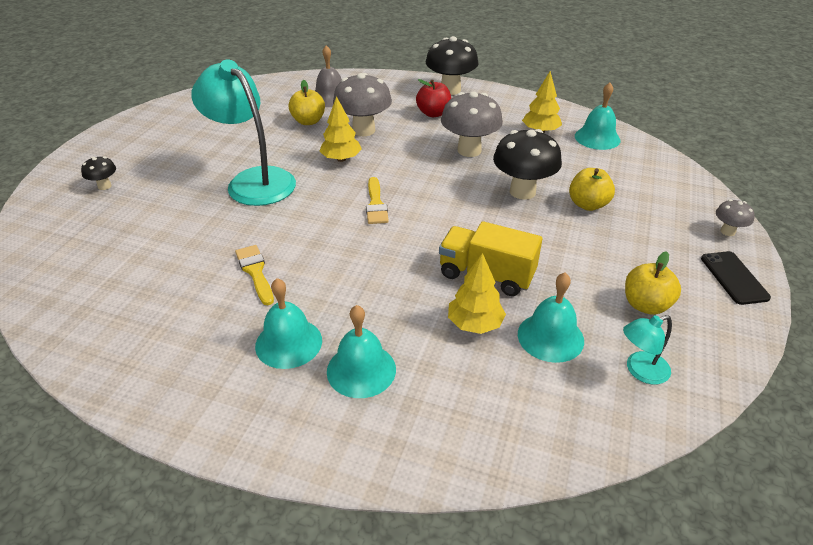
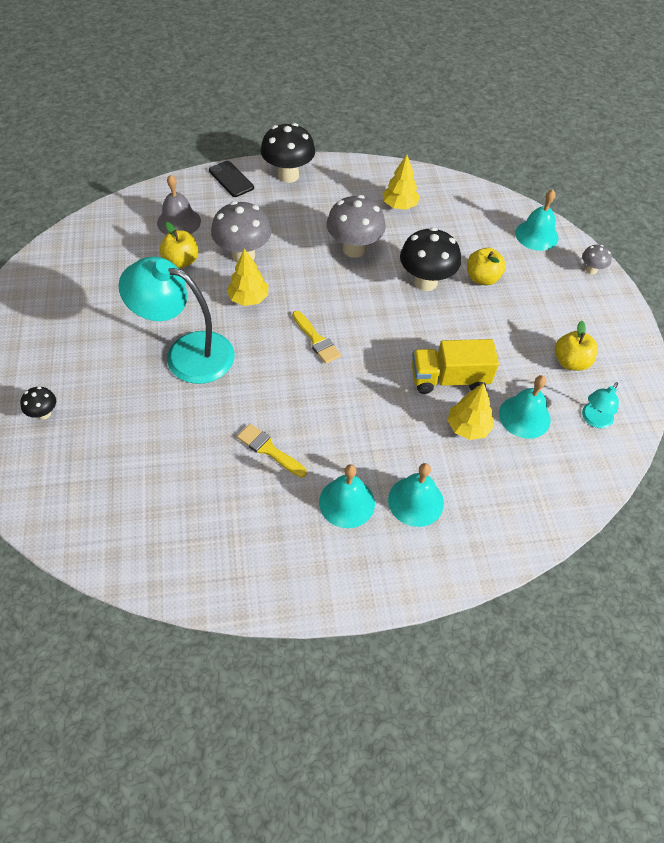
camera: 30 degrees left, 15 degrees up
(433, 113) = (293, 212): red apple -> none
(597, 138) = (449, 198): turquoise bell -> turquoise bell (536, 235)
(734, 278) = (614, 314): black phone -> black phone (231, 179)

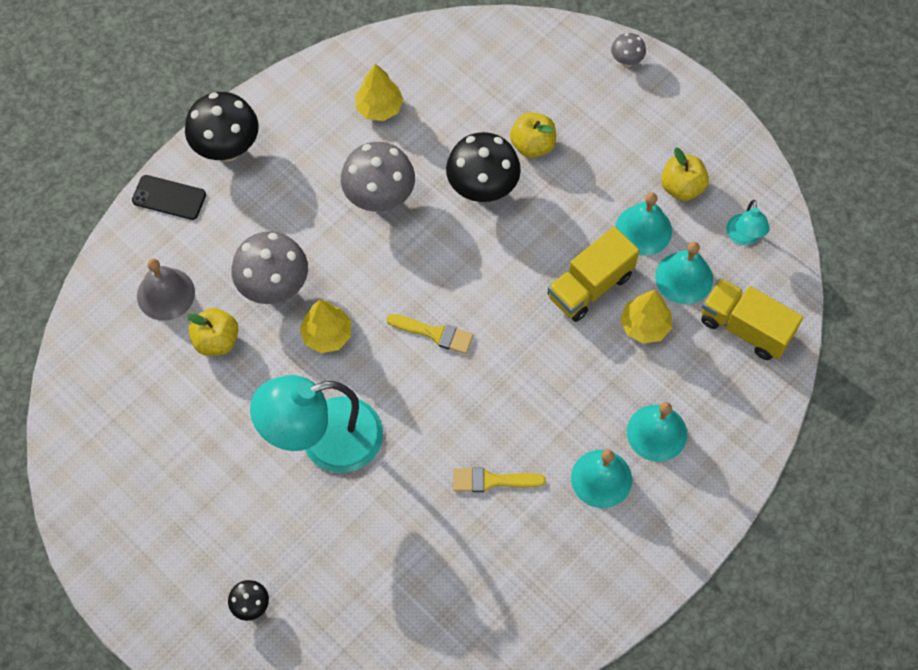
camera: 35 degrees left, 10 degrees up
(536, 235) = (544, 51): turquoise bell -> turquoise bell (643, 230)
(546, 478) = (745, 327): none -> yellow truck

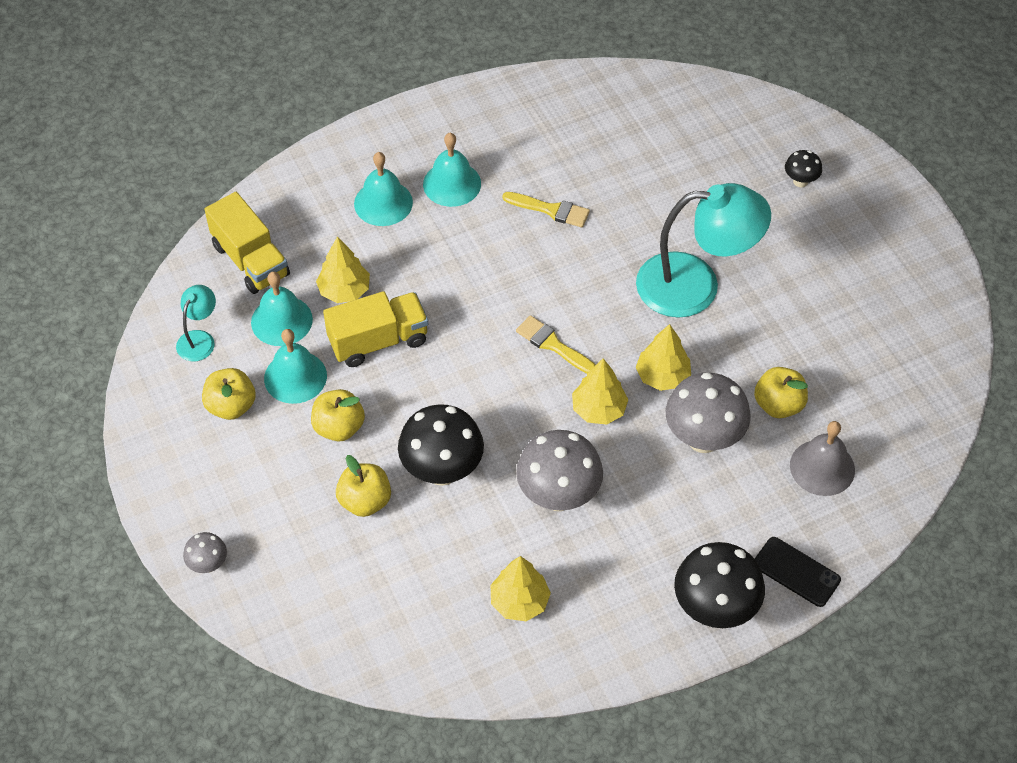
camera: 160 degrees left, 10 degrees down
(372, 285) = (599, 409): none -> yellow tree
(584, 198) = (339, 427): none -> yellow apple

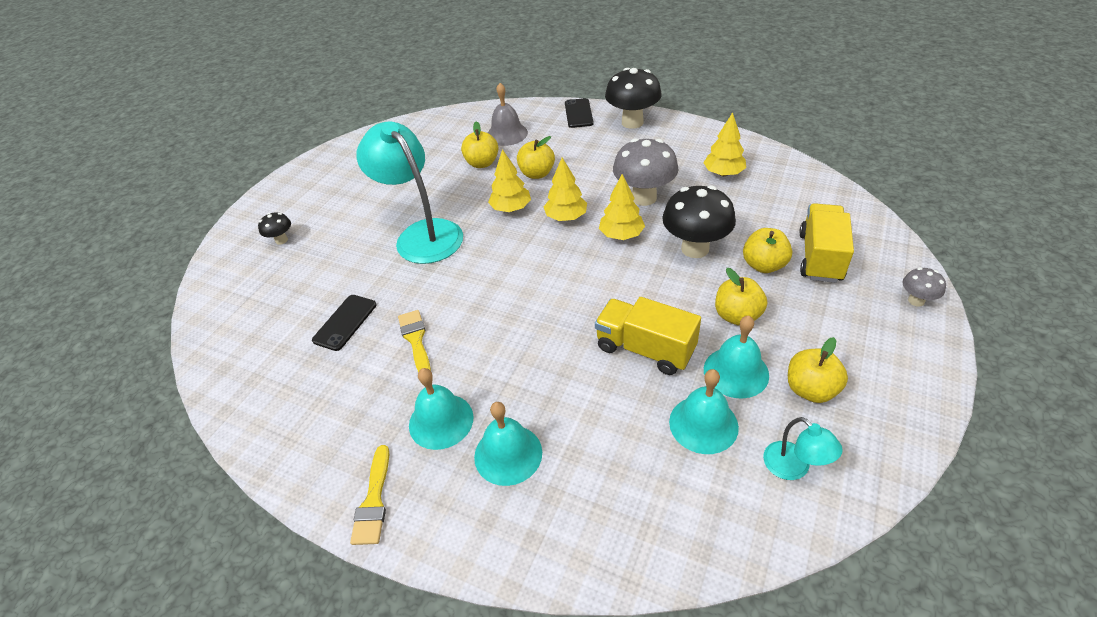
camera: 125 degrees left, 10 degrees down
(199, 339) = (793, 468): turquoise lamp -> turquoise lamp turned 105 degrees counterclockwise
(250, 260) = (677, 505): yellow truck -> yellow truck (820, 257)
(344, 290) = (626, 406): yellow tree -> yellow tree (621, 235)
(553, 345) = (541, 263): yellow brush -> yellow brush (373, 501)
(622, 177) = (345, 322): none -> black phone
(703, 438) = (537, 174): grey mushroom -> yellow apple

